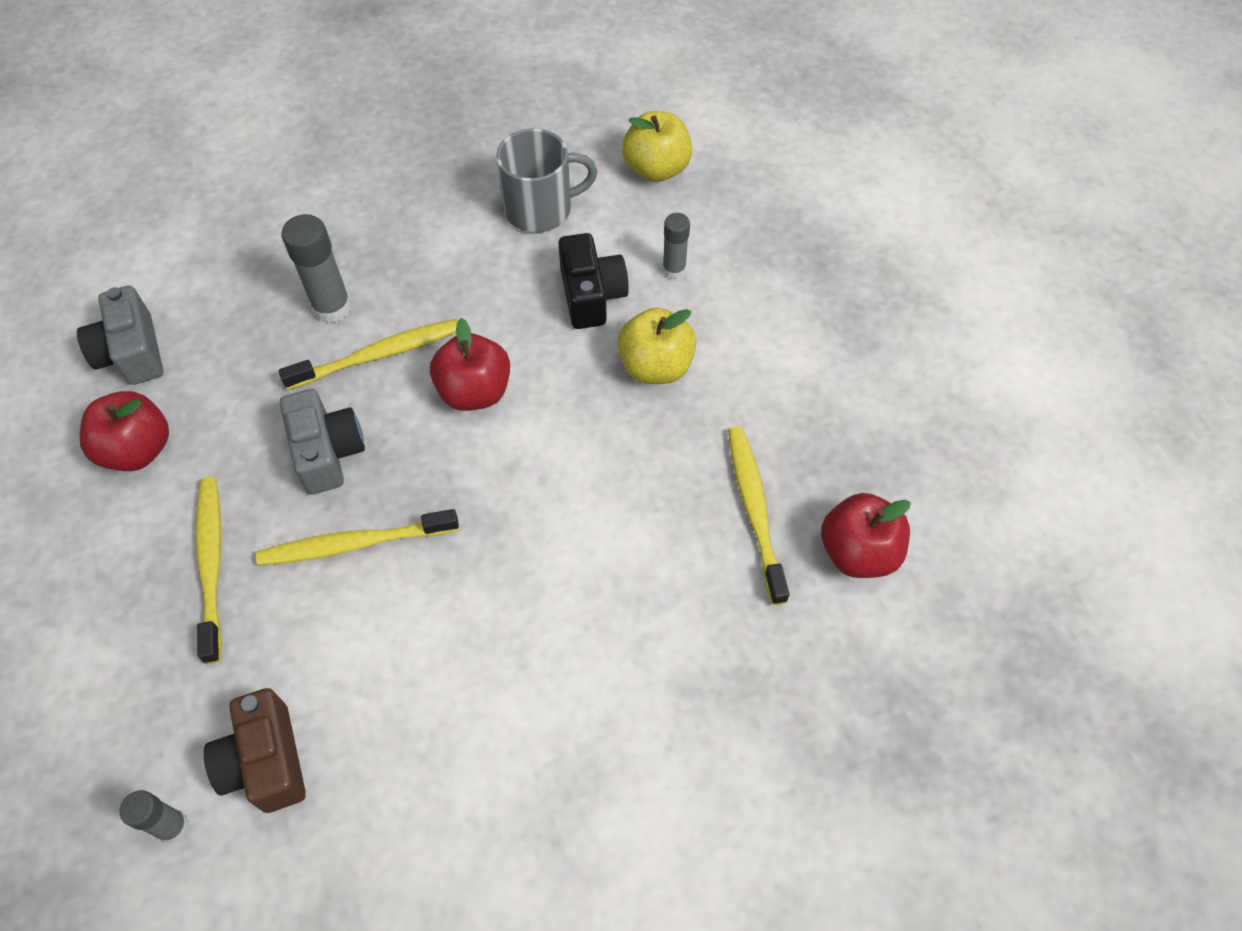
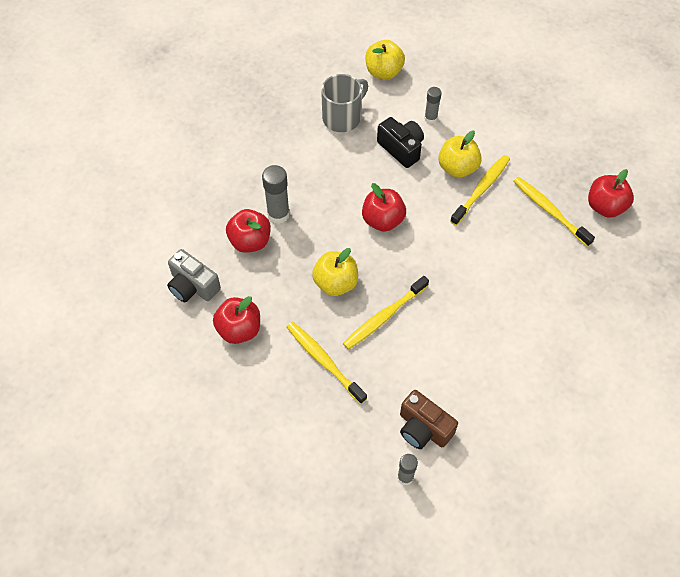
camera: 30 degrees left, 0 degrees up
(261, 327) = (250, 241): none -> red apple
(327, 452) = (335, 283): grey camera -> yellow apple
(377, 355) = (321, 226): yellow toothbrush -> yellow toothbrush (481, 189)

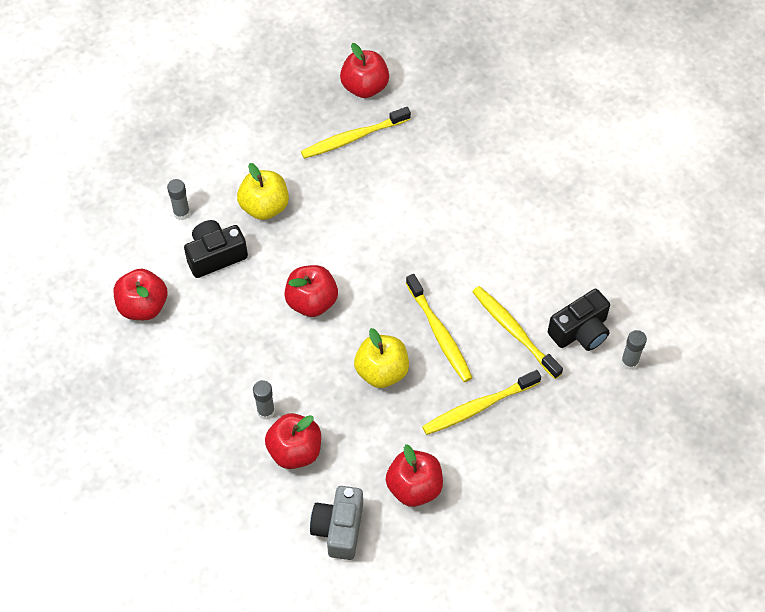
camera: 75 degrees left, 0 degrees up
(193, 286) = (339, 528): grey camera -> grey camera turned 135 degrees clockwise
(278, 214) = (266, 411): grey glue stick -> grey glue stick, size x0.63
(342, 117) = (143, 306): grey mug -> red apple
(383, 72) = (88, 243): yellow apple -> none
(423, 428) = (580, 331): brown camera -> black camera
(481, 189) = (303, 193): yellow toothbrush -> yellow toothbrush (514, 331)

